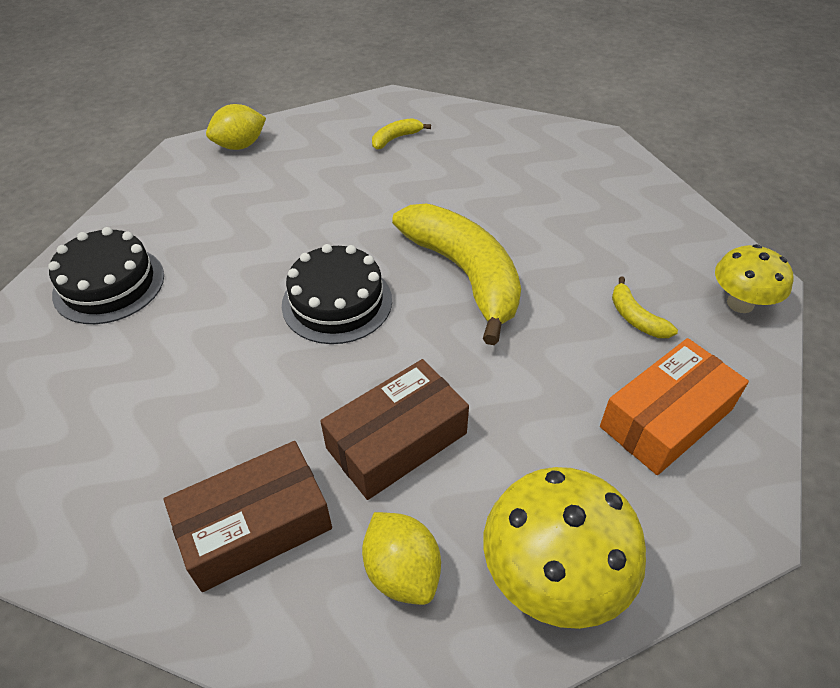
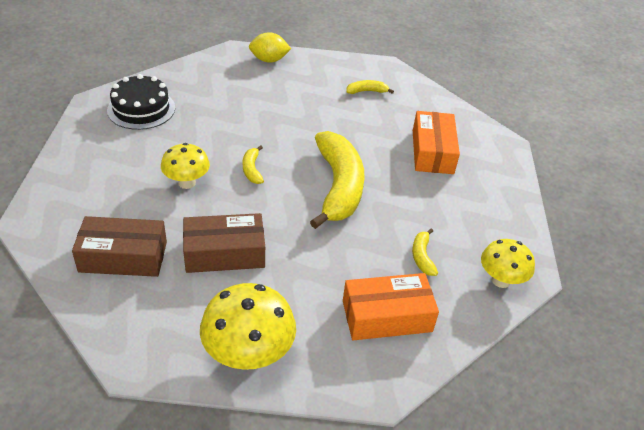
camera: 25 degrees right, 5 degrees down
(261, 363) = (187, 183): none -> yellow mushroom
(337, 302) = (252, 170): black cake -> yellow banana
(402, 571) = (176, 312): yellow lemon -> none
(533, 181) = (432, 152): none -> orange box

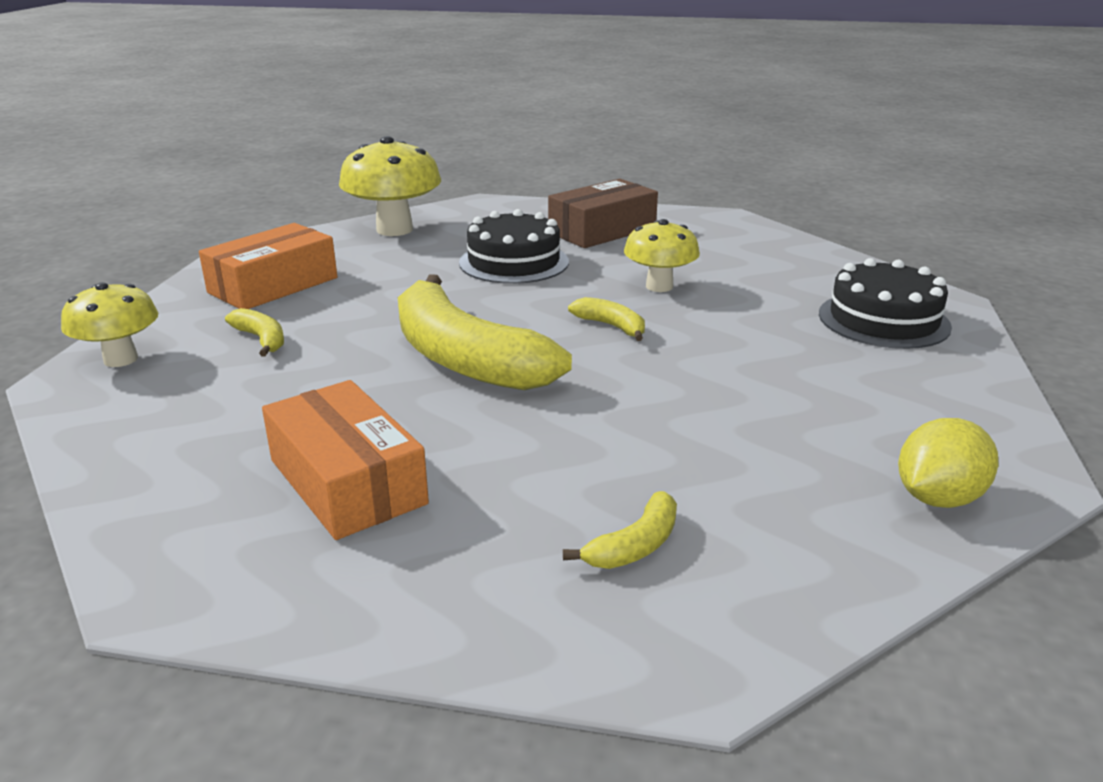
camera: 145 degrees right, 15 degrees down
(224, 253) = (514, 262): brown box -> black cake

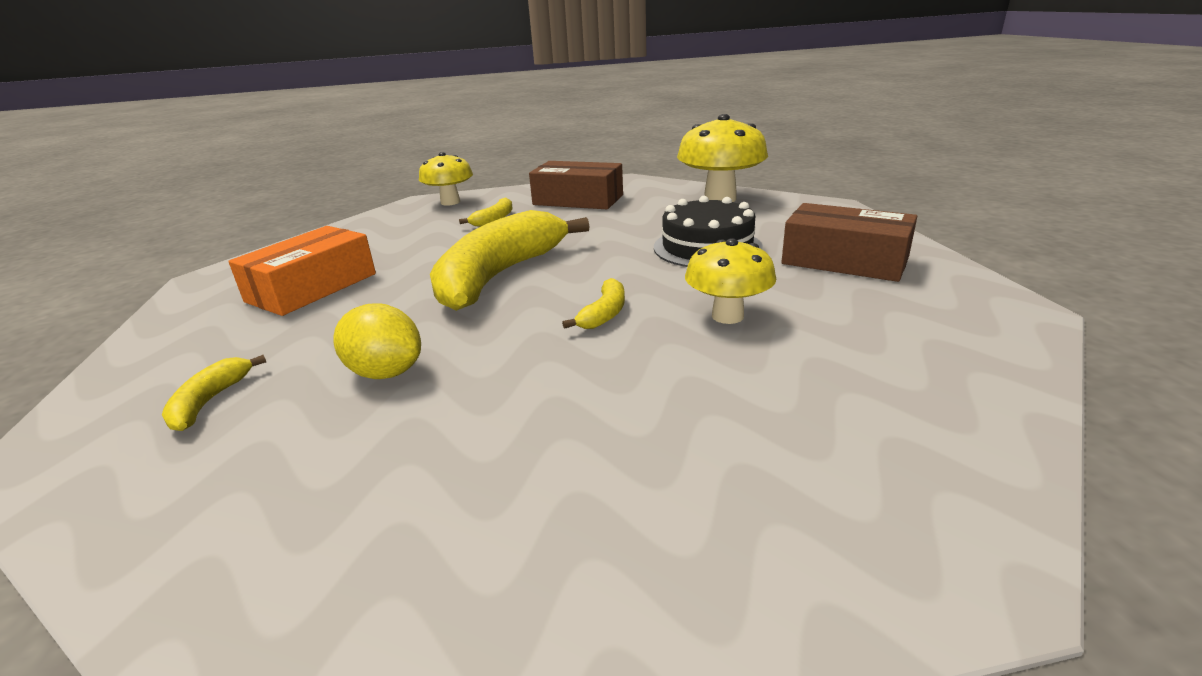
camera: 70 degrees right, 0 degrees up
(273, 285) = (578, 200): orange box -> brown box
(635, 545) = (210, 402): yellow banana -> yellow banana turned 75 degrees clockwise
(883, 320) = (798, 495): black cake -> none
(938, 498) = (257, 595): yellow lemon -> yellow lemon (386, 373)

